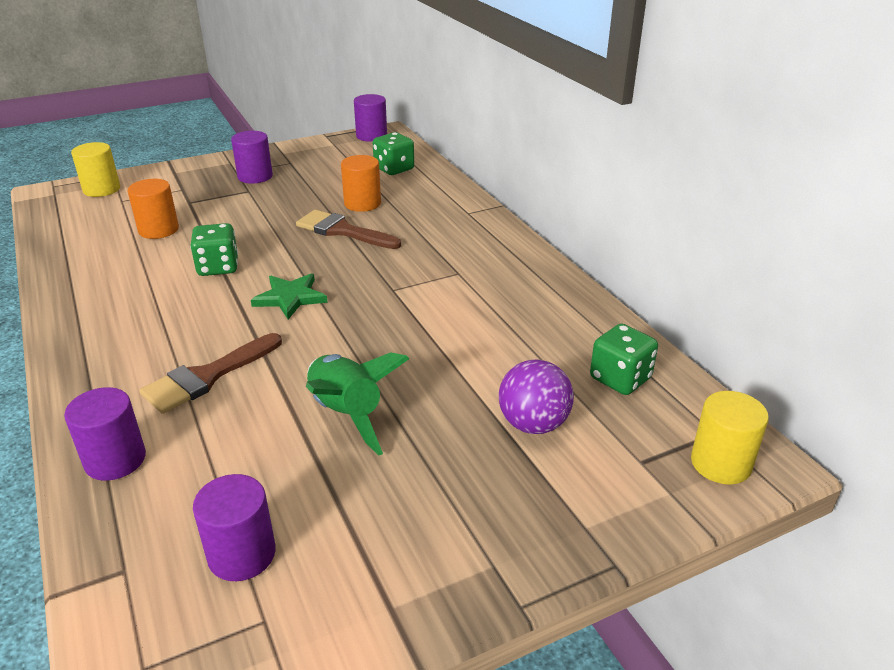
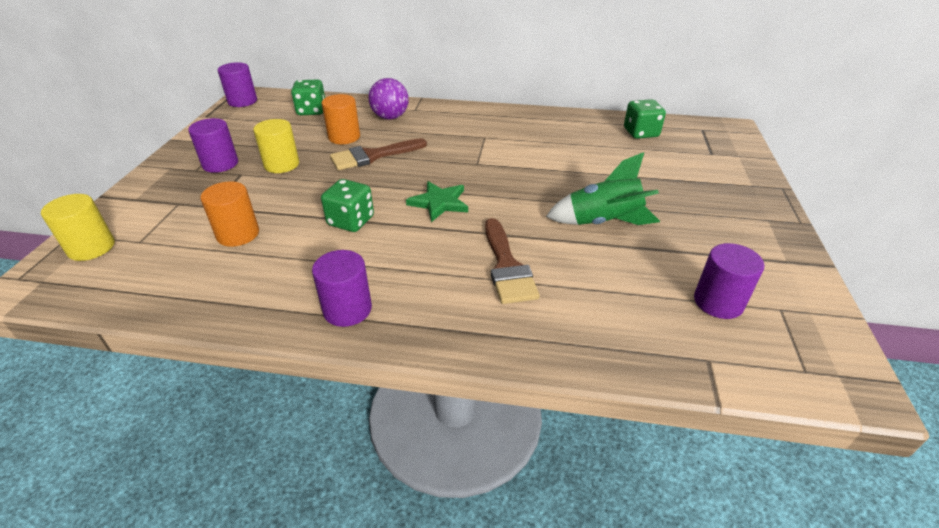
camera: 55 degrees left, 5 degrees up
(115, 460) = (577, 337): purple cylinder -> purple cylinder (347, 309)
(533, 424) = (661, 169): purple ball -> purple ball (390, 117)
(720, 463) = (725, 136): yellow cylinder -> yellow cylinder (281, 164)

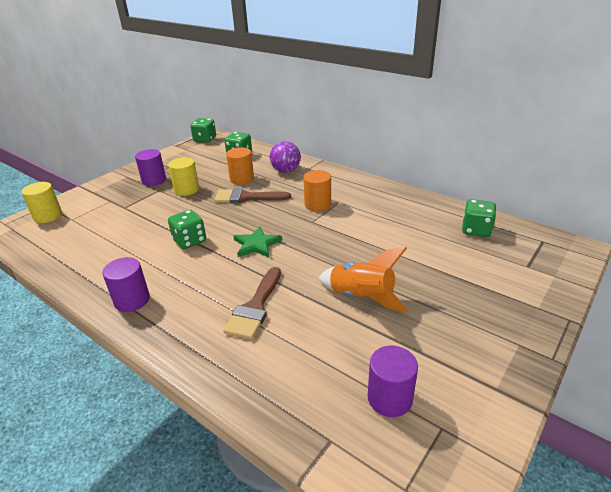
camera: 30 degrees right, 5 degrees down
(238, 234) = (121, 230): orange cylinder -> orange cylinder (317, 205)
(242, 101) = (205, 139): purple cylinder -> green dice
(603, 222) = (361, 297): green rocket -> orange rocket

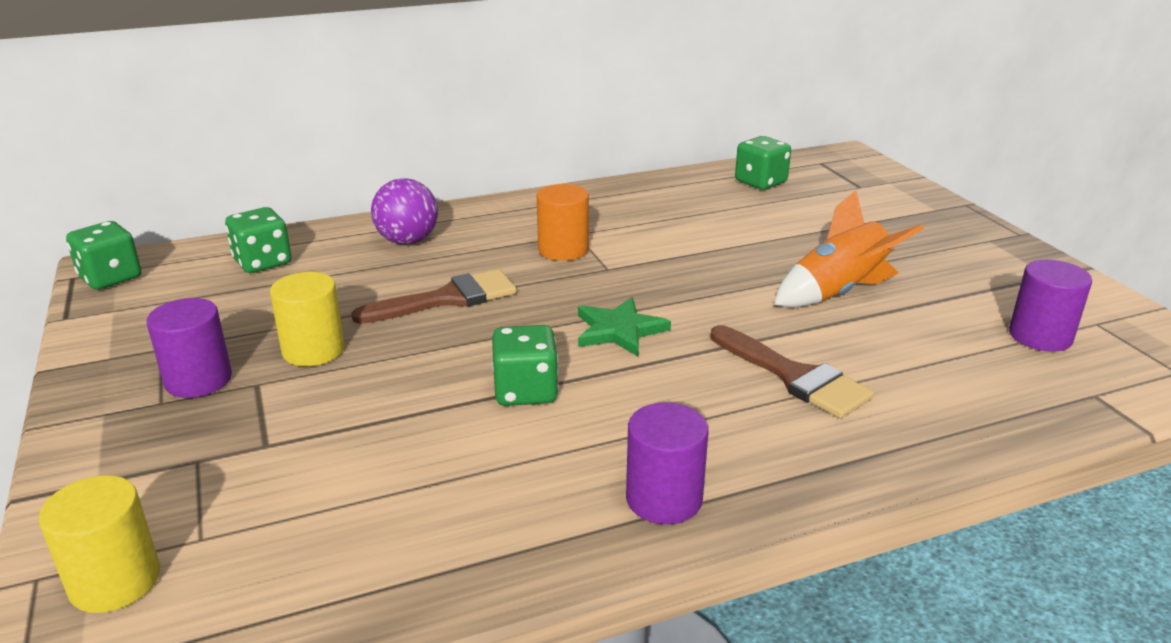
camera: 60 degrees left, 5 degrees down
(242, 179) = (368, 285): orange cylinder -> none
(246, 197) = (447, 299): brown brush -> brown brush turned 150 degrees counterclockwise

